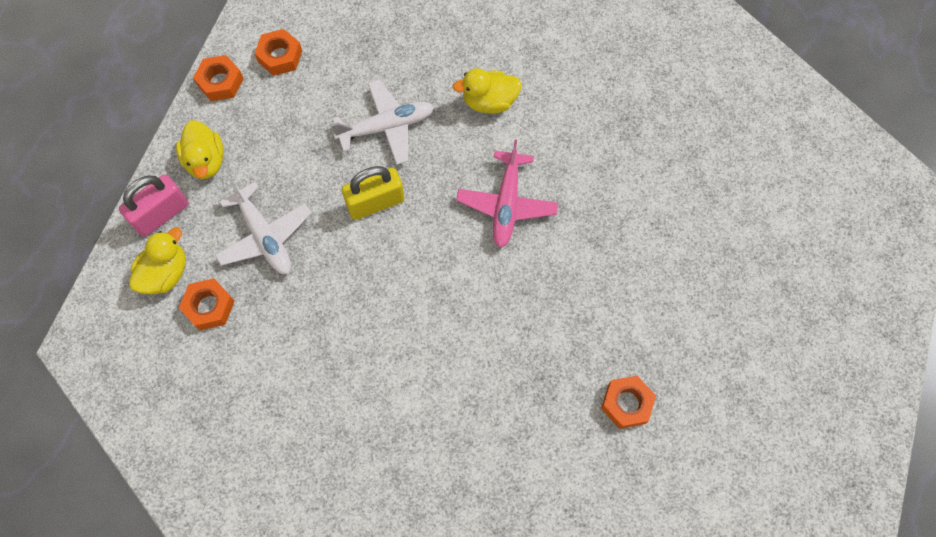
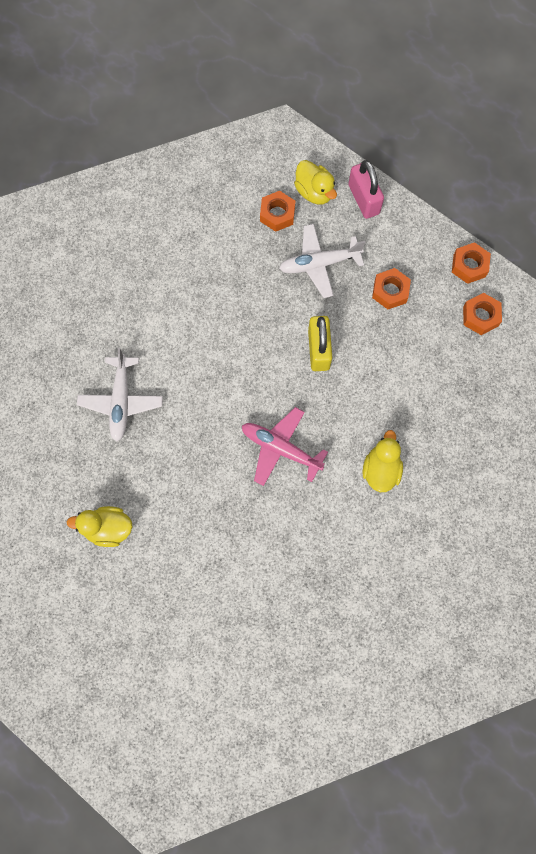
camera: 110 degrees right, 5 degrees up
(206, 161) = (399, 239): yellow duck -> yellow duck (108, 528)
(387, 127) = (384, 379): white plane -> white plane (121, 401)
(626, 403) = (86, 475): orange nut -> orange nut (390, 291)

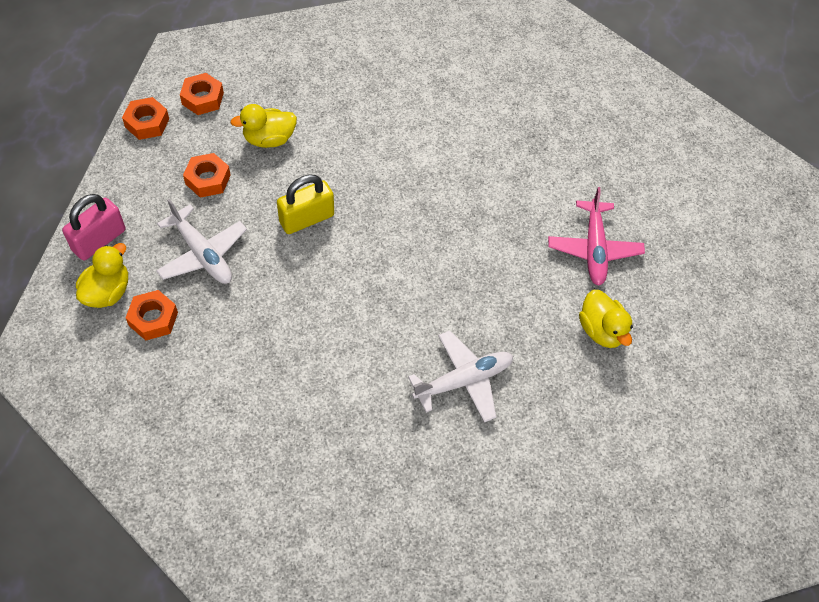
camera: 120 degrees left, 15 degrees down
(280, 448) = (431, 213): pink plane -> pink plane (594, 249)
(380, 469) = (405, 128): yellow duck -> yellow duck (269, 139)

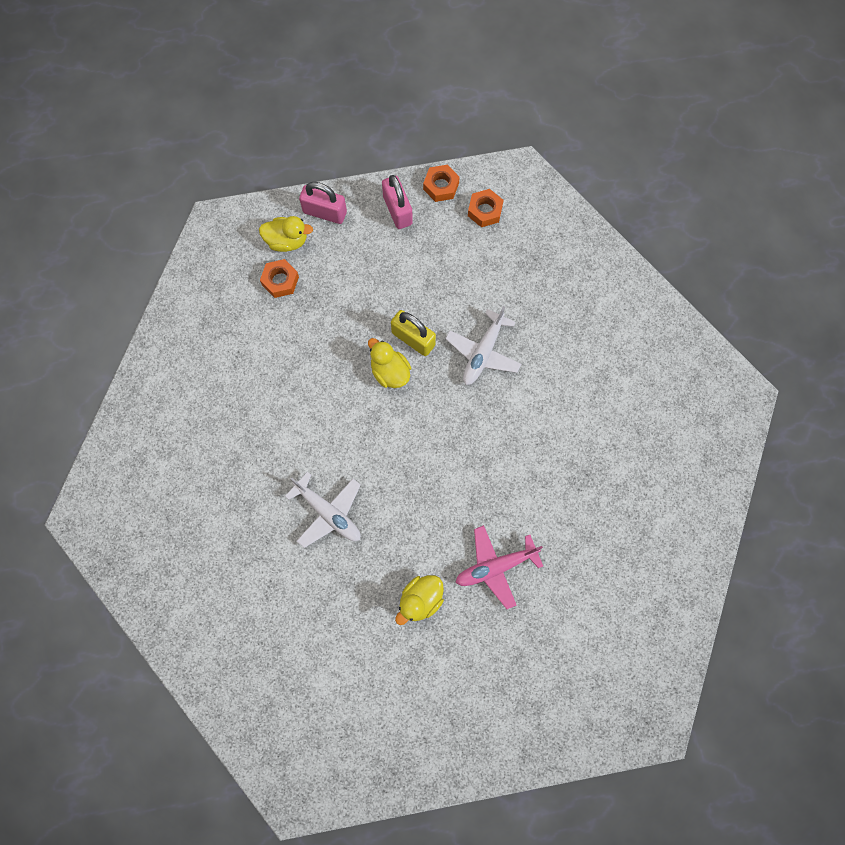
camera: 70 degrees right, 15 degrees up
(147, 172) = (397, 210): none -> pink padlock
(202, 254) = (347, 284): white plane -> white plane (483, 353)
(208, 179) = (412, 254): orange nut -> none
(269, 139) = (472, 276): yellow duck -> yellow duck (390, 372)

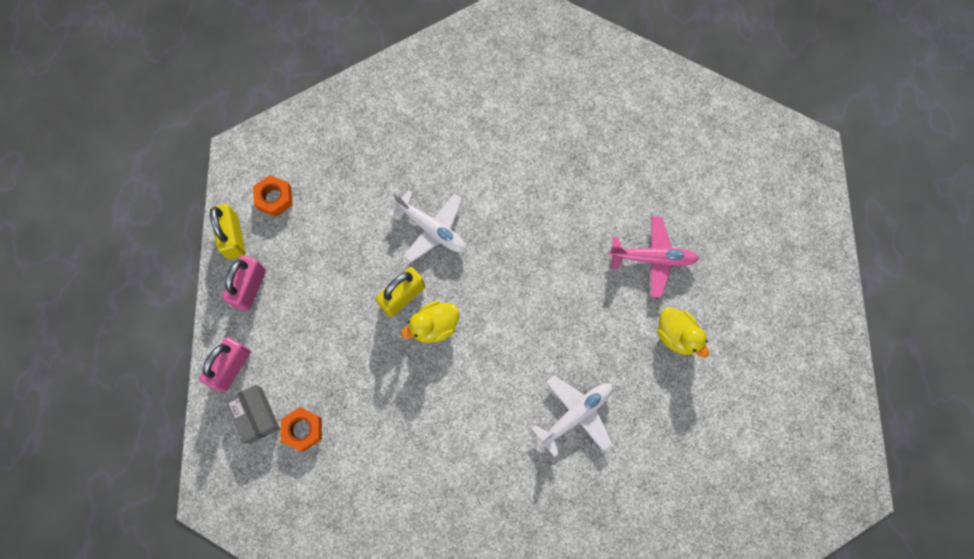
camera: 80 degrees left, 0 degrees up
(287, 241) = (256, 415): yellow duck -> grey box
(397, 210) = (250, 288): pink padlock -> pink padlock turned 60 degrees counterclockwise
(441, 186) = (233, 237): orange nut -> yellow padlock
(495, 567) = (653, 258): pink plane -> pink plane turned 75 degrees counterclockwise

